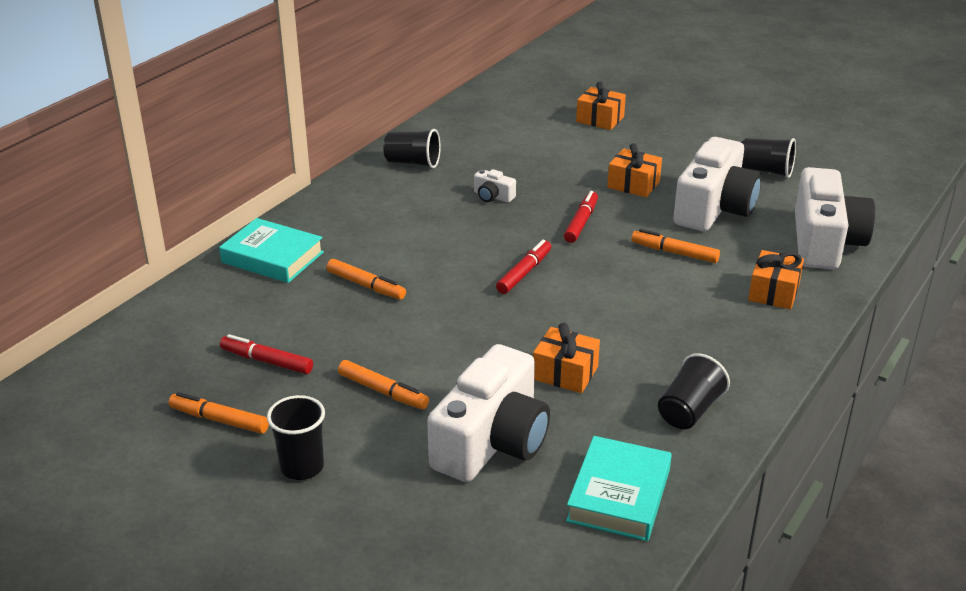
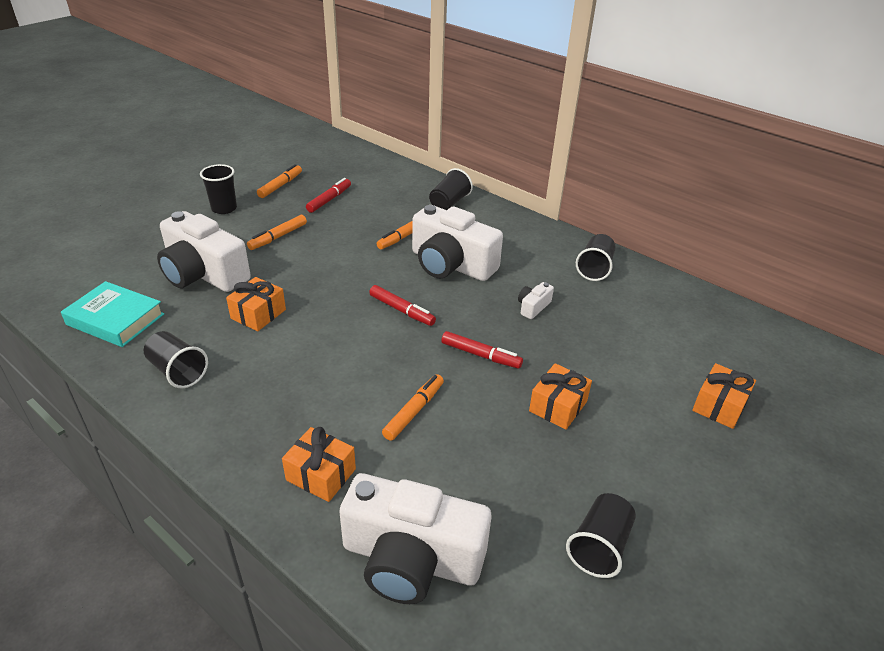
camera: 95 degrees right, 5 degrees up
(272, 257) = (449, 203): turquoise book -> black cup
(714, 208) = (502, 466): white camera -> white camera (451, 264)

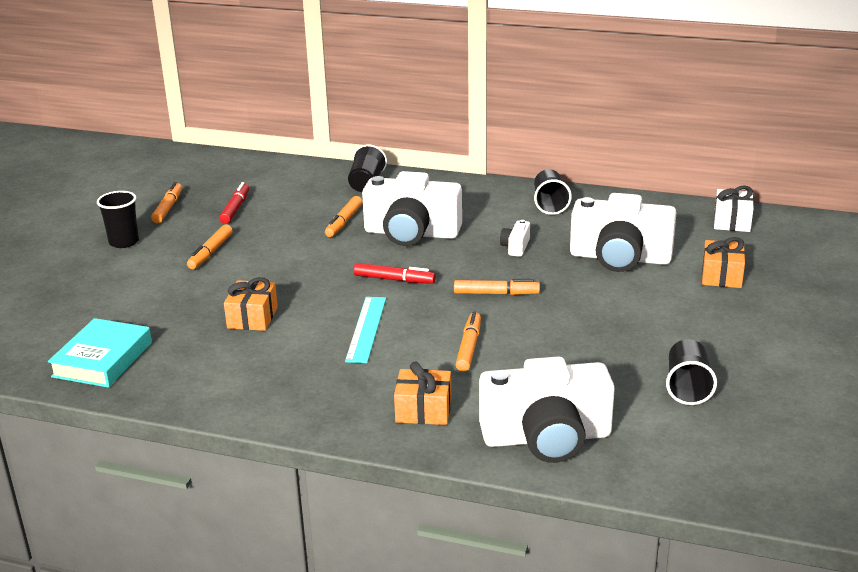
camera: 20 degrees left, 10 degrees down
(115, 319) = (103, 359): turquoise book -> turquoise book turned 75 degrees counterclockwise
(178, 371) = (214, 380): black cup -> none
(203, 274) = (160, 301): white camera -> white camera (620, 258)
(340, 358) = (366, 329): none -> turquoise ruler
(480, 355) = (496, 293): red marker -> orange marker
(558, 406) = (591, 311): orange gift -> none
(767, 340) = (732, 222): none -> white gift

